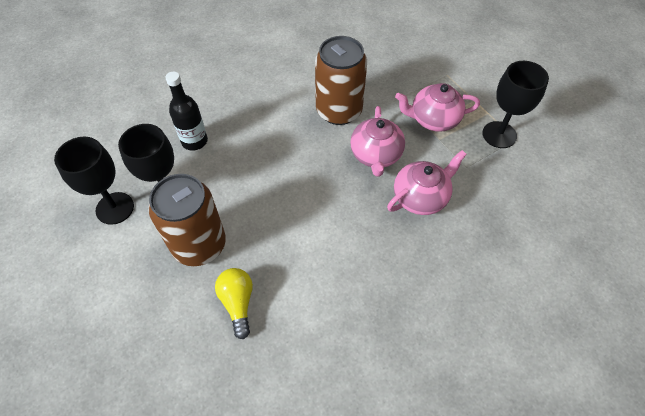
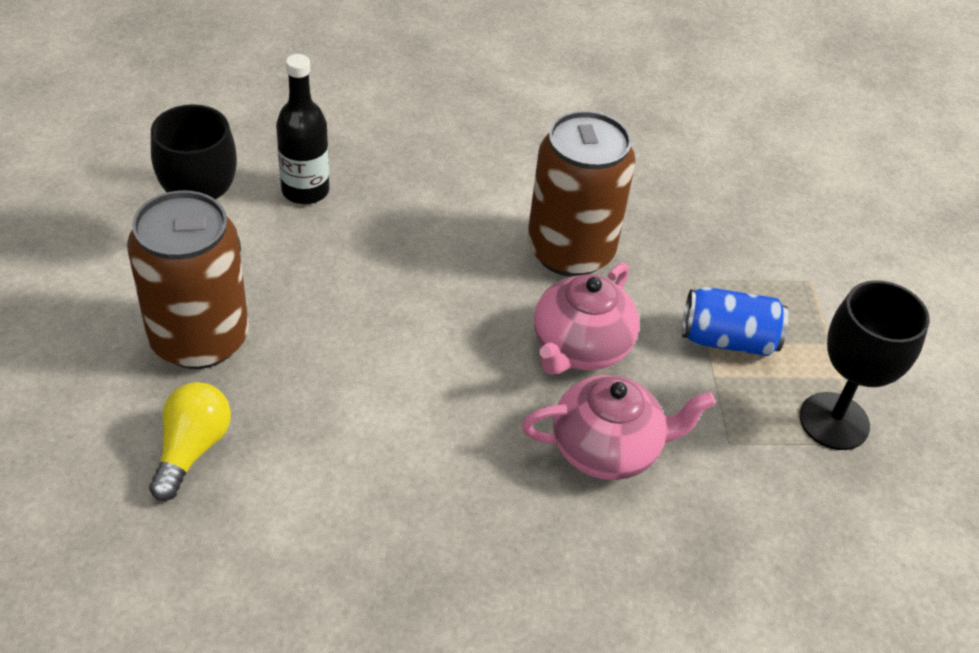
camera: 25 degrees right, 10 degrees down
(115, 208) = (121, 229): black goblet -> none
(433, 119) = (728, 340): pink teapot -> blue can

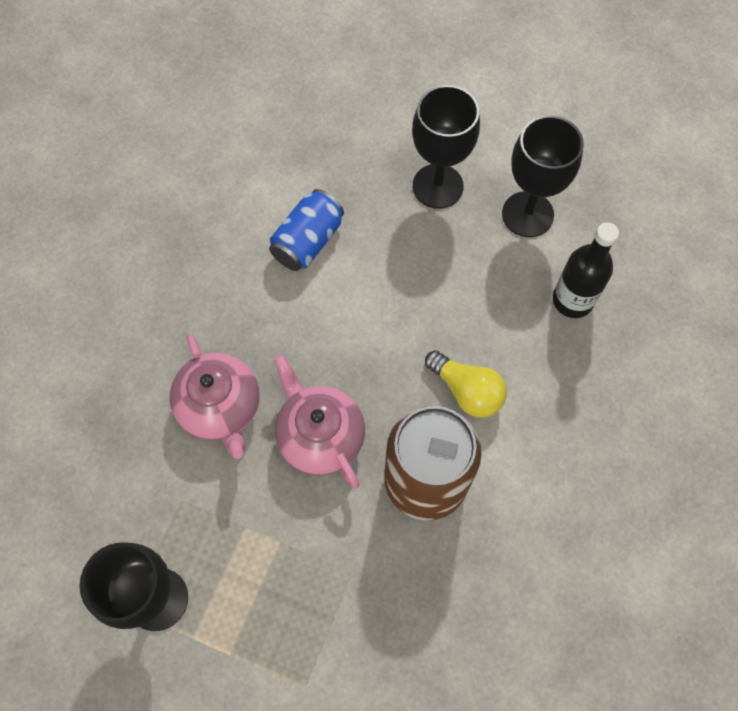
camera: 120 degrees right, 20 degrees up
(192, 449) = (344, 159): yellow light bulb -> yellow light bulb (467, 391)
(199, 339) = (437, 186): brown can -> black goblet
(607, 449) = (220, 408): pink teapot -> pink teapot turned 45 degrees counterclockwise
(728, 340) = (274, 562): blue can -> blue can (307, 241)

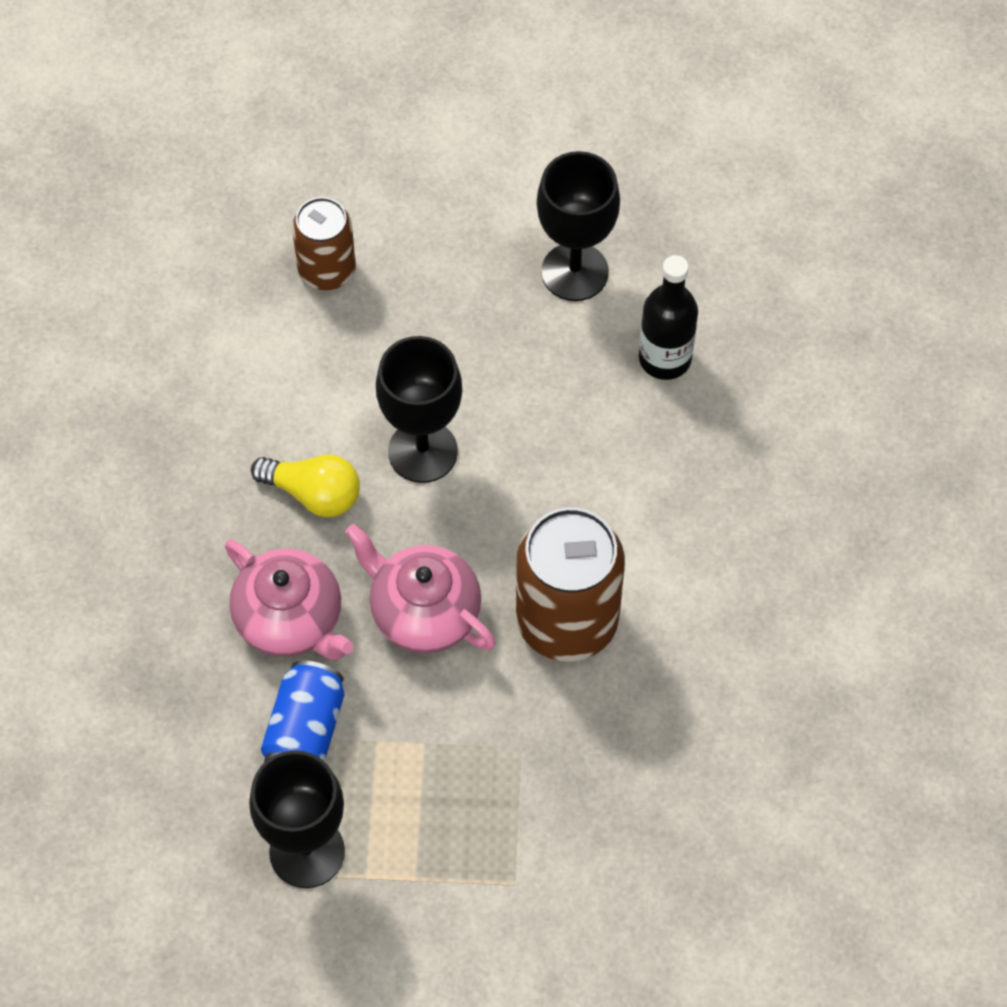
camera: 20 degrees left, 5 degrees down
(307, 241) = (315, 390): blue can -> blue can (305, 731)
(350, 158) = (327, 270): none -> brown can
(437, 186) = (451, 271): black goblet -> black goblet (423, 451)
(467, 391) = (577, 504): yellow light bulb -> yellow light bulb (314, 494)

